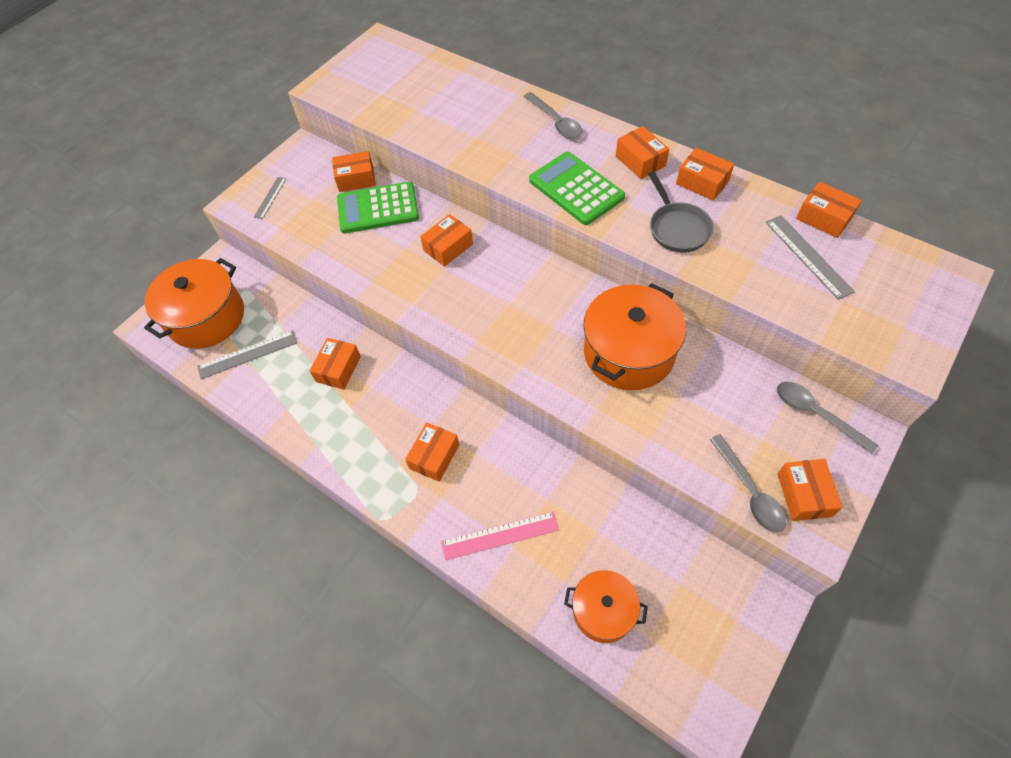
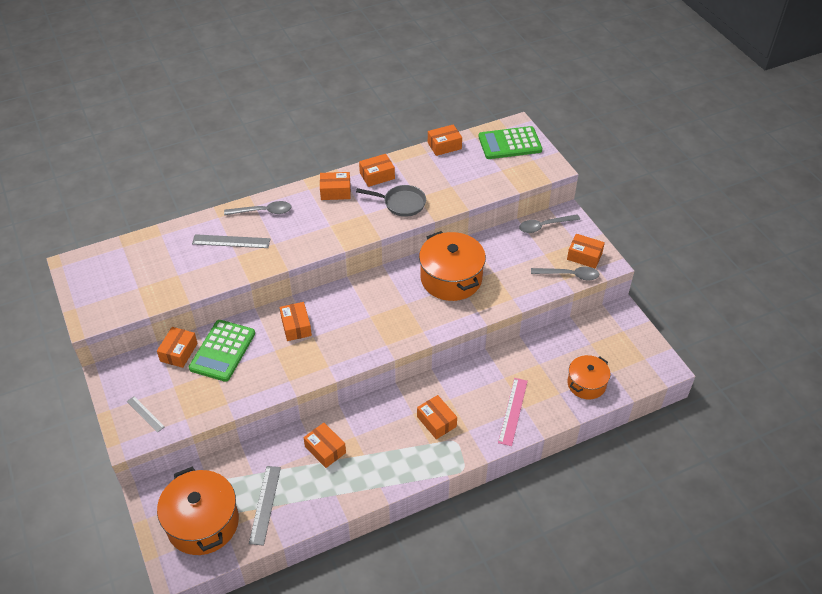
camera: 65 degrees left, 10 degrees down
(576, 189) = (331, 230): green calculator -> green calculator (510, 143)
(808, 256) = (464, 165): grey ruler -> grey ruler (231, 241)

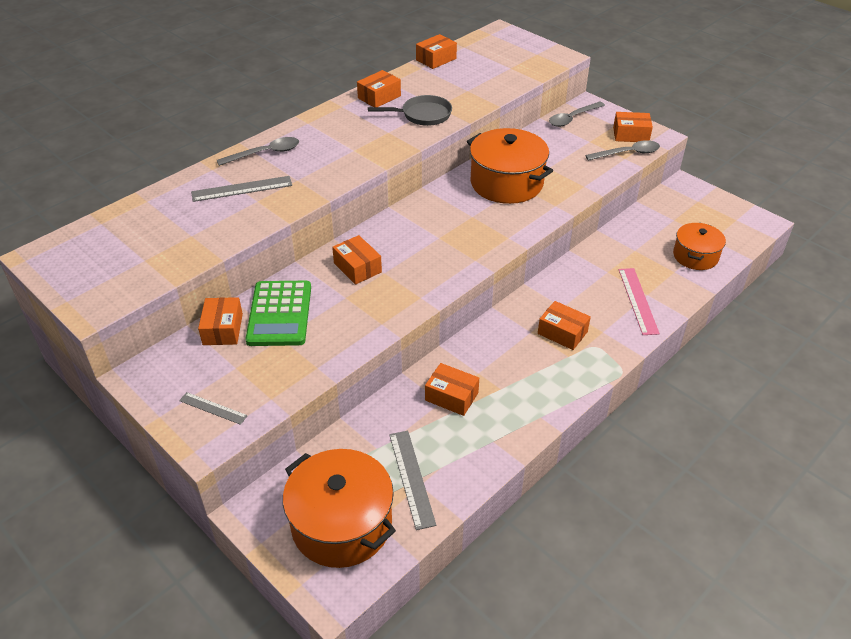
camera: 20 degrees left, 5 degrees down
(335, 191) = (340, 119): orange box -> none
(510, 143) = (503, 45): green calculator -> none

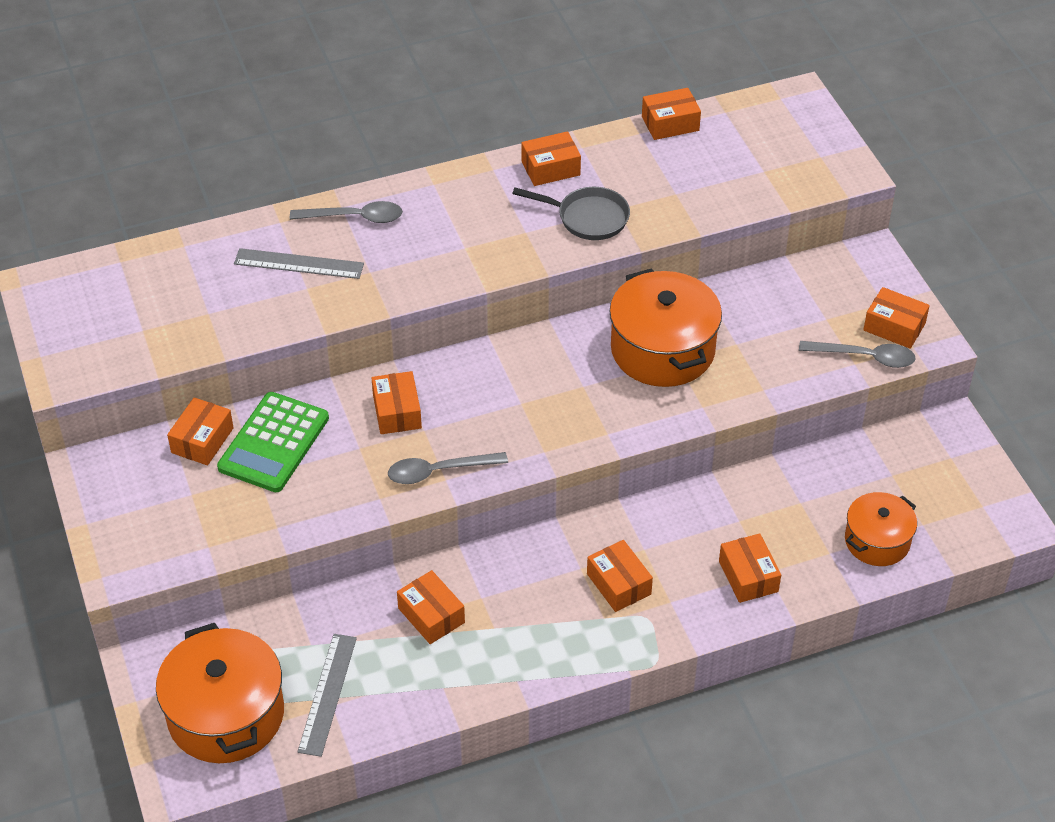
camera: 25 degrees right, 5 degrees up
(213, 408) = (144, 535): grey ruler -> none
(572, 118) = (831, 271): grey spoon -> grey spoon (439, 471)
(638, 300) = (748, 576): pink ruler -> orange box

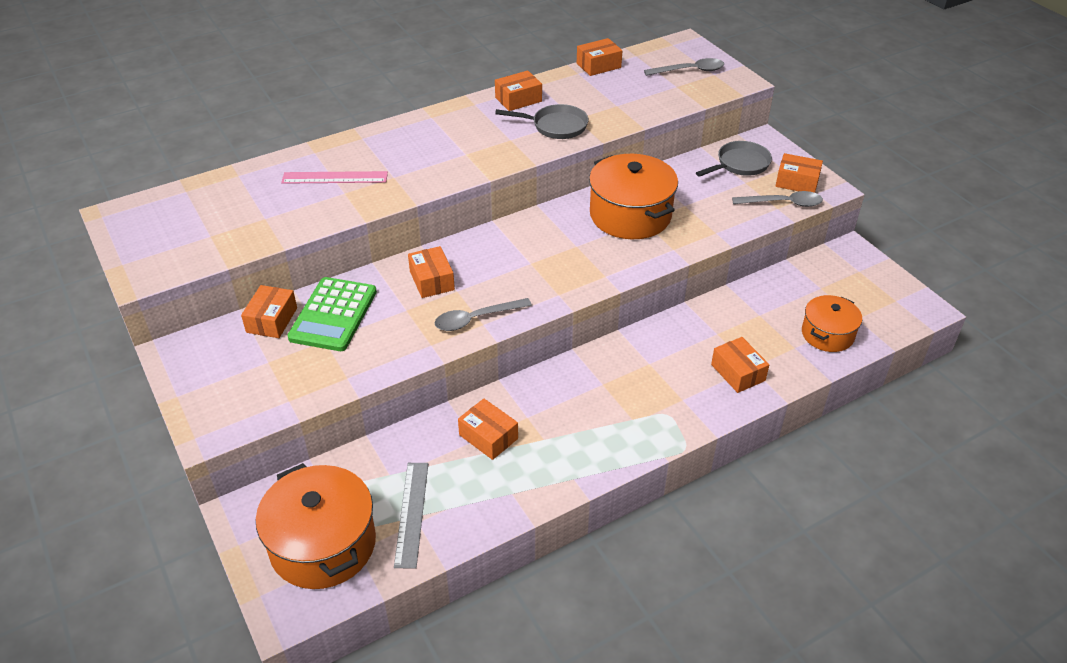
camera: 10 degrees left, 5 degrees down
(299, 263) = (335, 177): grey ruler -> pink ruler
(355, 217) = (374, 143): grey spoon -> grey spoon (690, 71)
(618, 584) = (637, 392): orange box -> none
(828, 289) = (740, 164): none -> grey pan

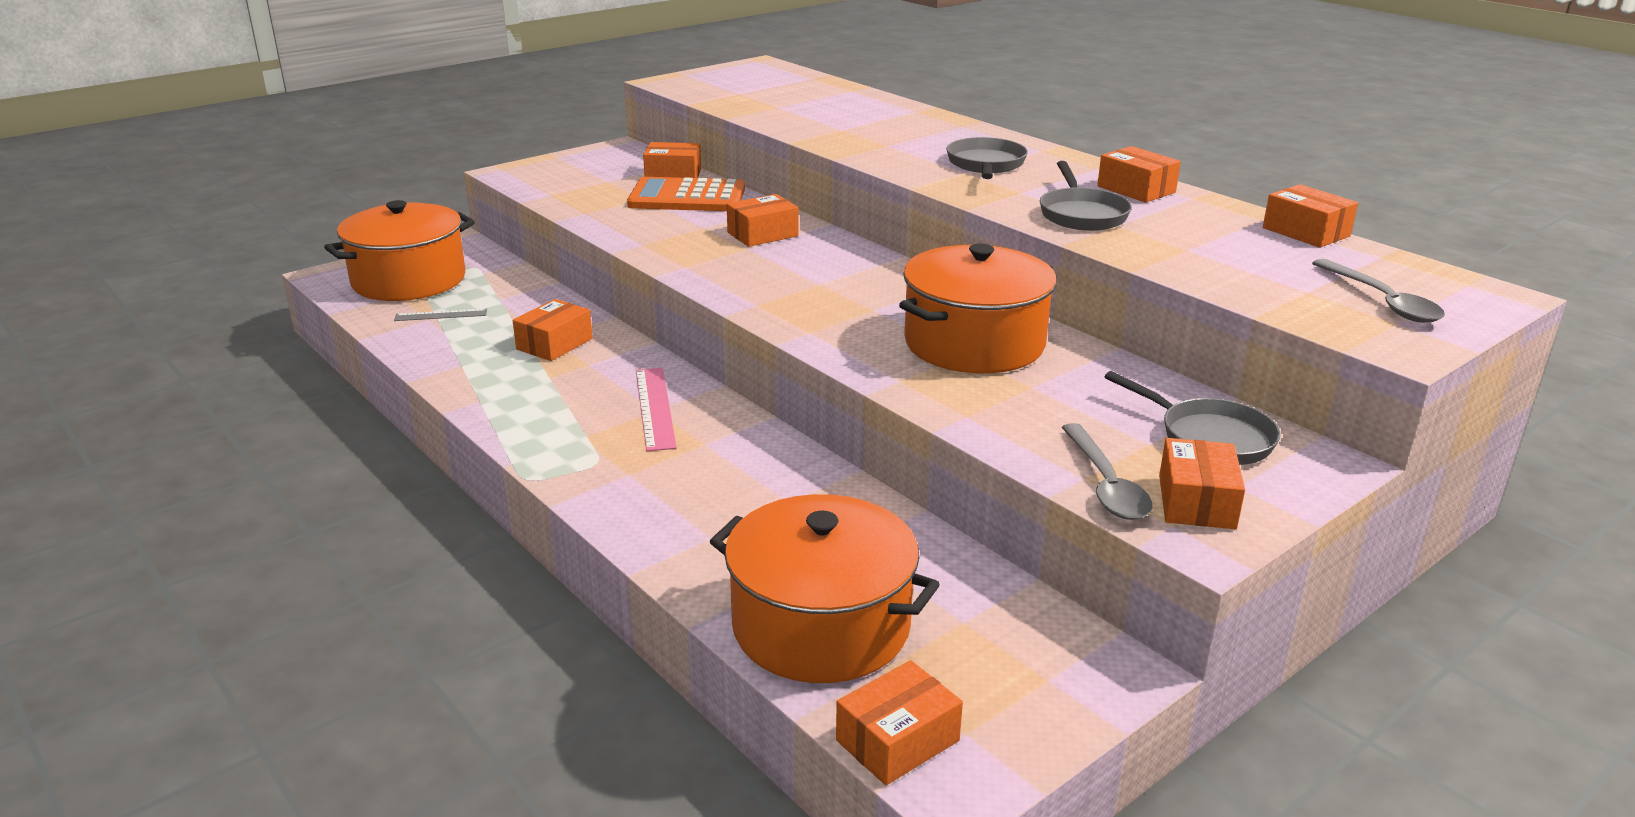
camera: 80 degrees right, 15 degrees down
(333, 315) = (687, 197): green calculator -> orange calculator
(335, 177) = (870, 123): pink ruler -> pink ruler (655, 408)
(412, 513) = (441, 315): grey ruler -> grey ruler, size x0.62
(453, 143) = (985, 165): none -> grey pan
(476, 319) = (694, 262): grey spoon -> none
(738, 372) = (696, 523): orange box -> orange box (897, 740)
(827, 334) = (821, 626): orange pot -> orange pot, size x1.66

